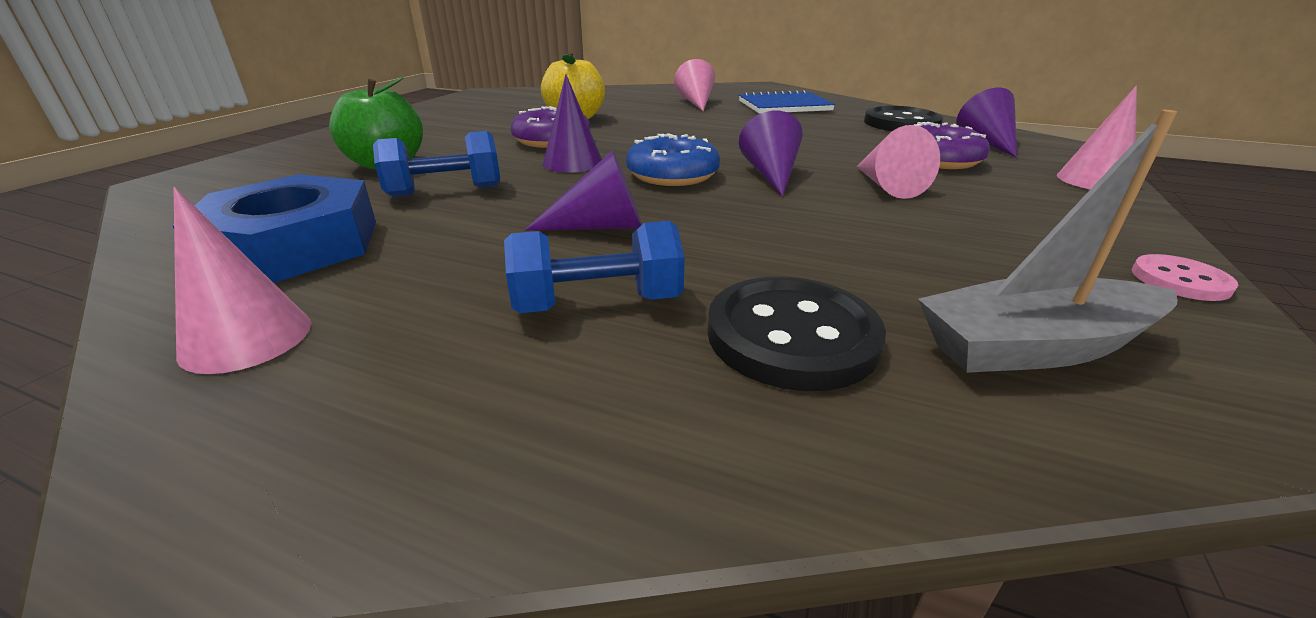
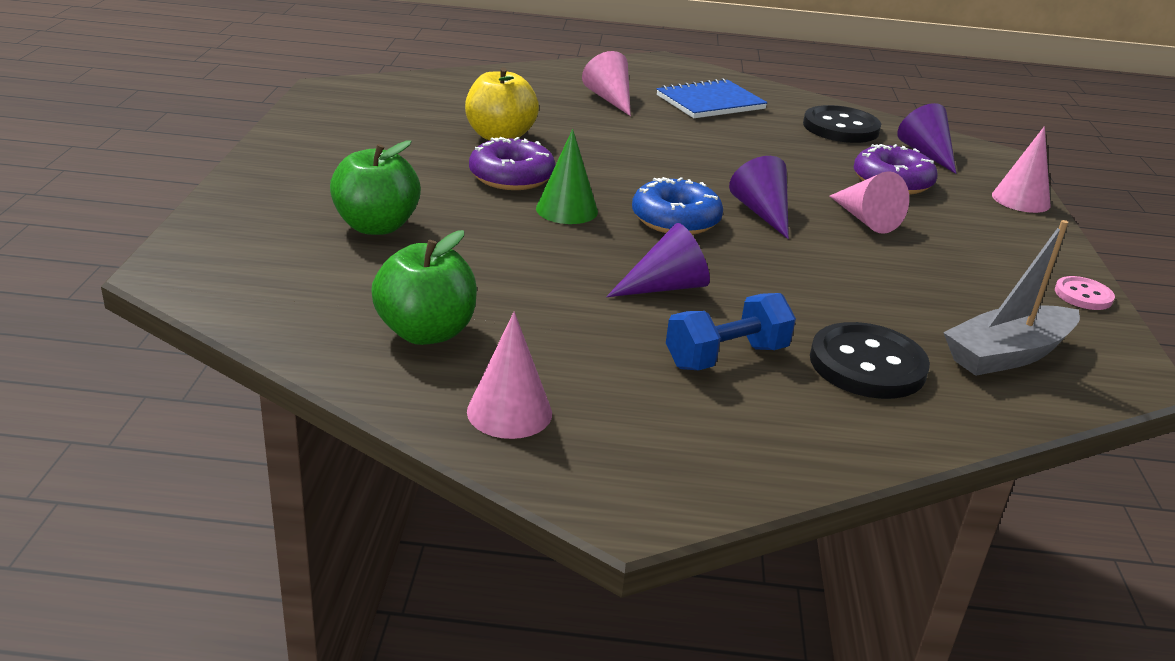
camera: 20 degrees left, 0 degrees up
(294, 245) = (426, 332): blue nut -> green apple
(445, 191) = (484, 259): blue dumbbell -> none
(573, 162) = (567, 210): purple cone -> green cone

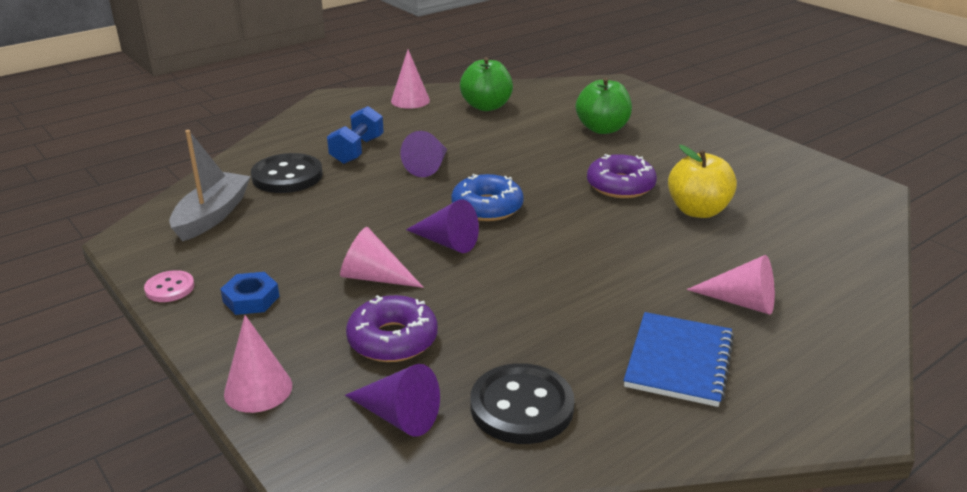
camera: 140 degrees right, 0 degrees up
(567, 210) = (550, 181): green cone -> none
(998, 252) = (251, 299): none -> blue nut

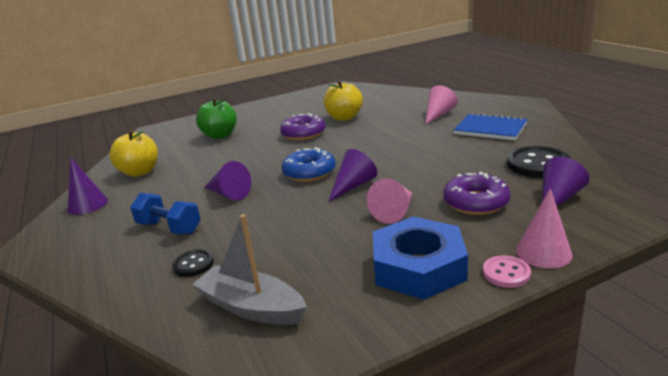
camera: 75 degrees left, 5 degrees down
(170, 288) = (392, 319): pink button -> pink button (506, 273)
(251, 299) = (418, 267): blue nut -> blue nut, size x2.01
(287, 176) = (193, 264): black button -> black button, size x0.55
(410, 100) = (88, 205): pink cone -> purple cone
(486, 106) = (140, 172): green apple -> yellow apple

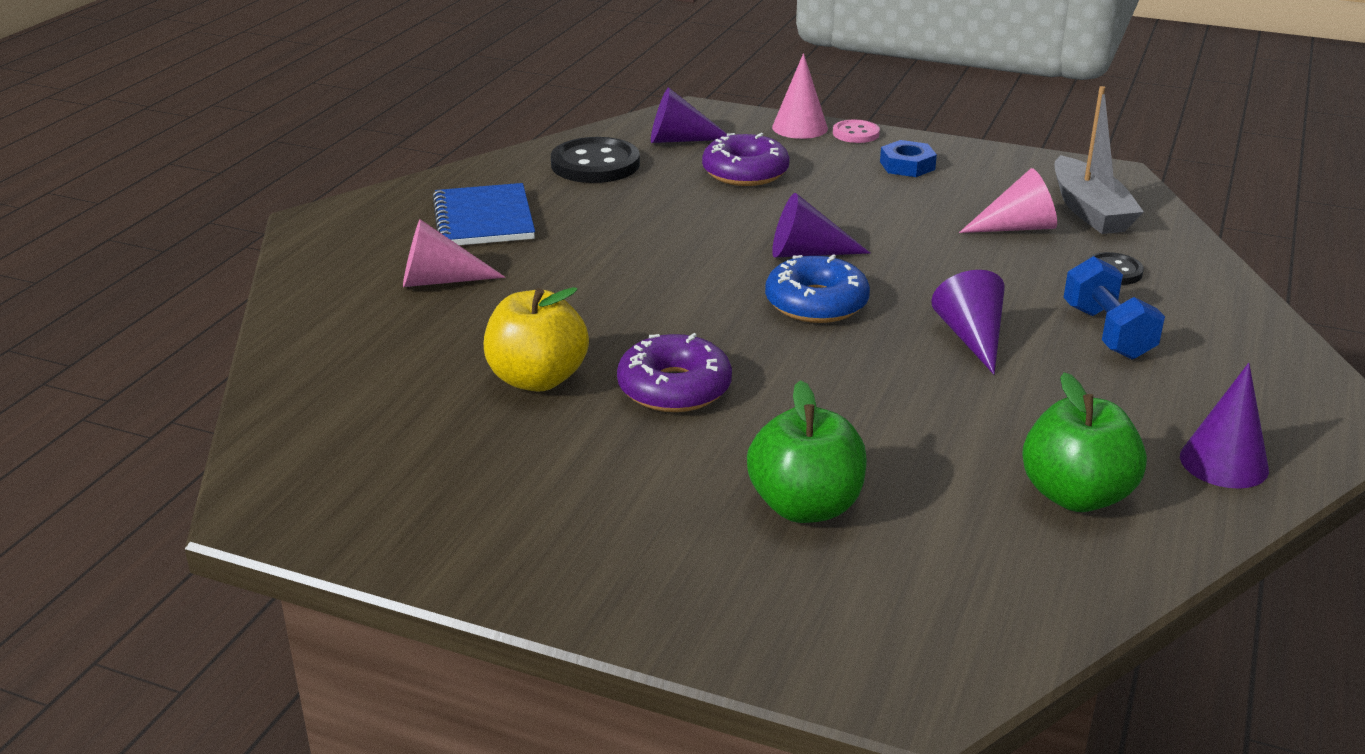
camera: 135 degrees left, 5 degrees up
(140, 172) = (1076, 496): yellow apple -> green apple
(395, 212) = (830, 206): pink cone -> pink cone (1017, 227)
(418, 267) = (907, 165): blue nut -> blue nut, size x0.50

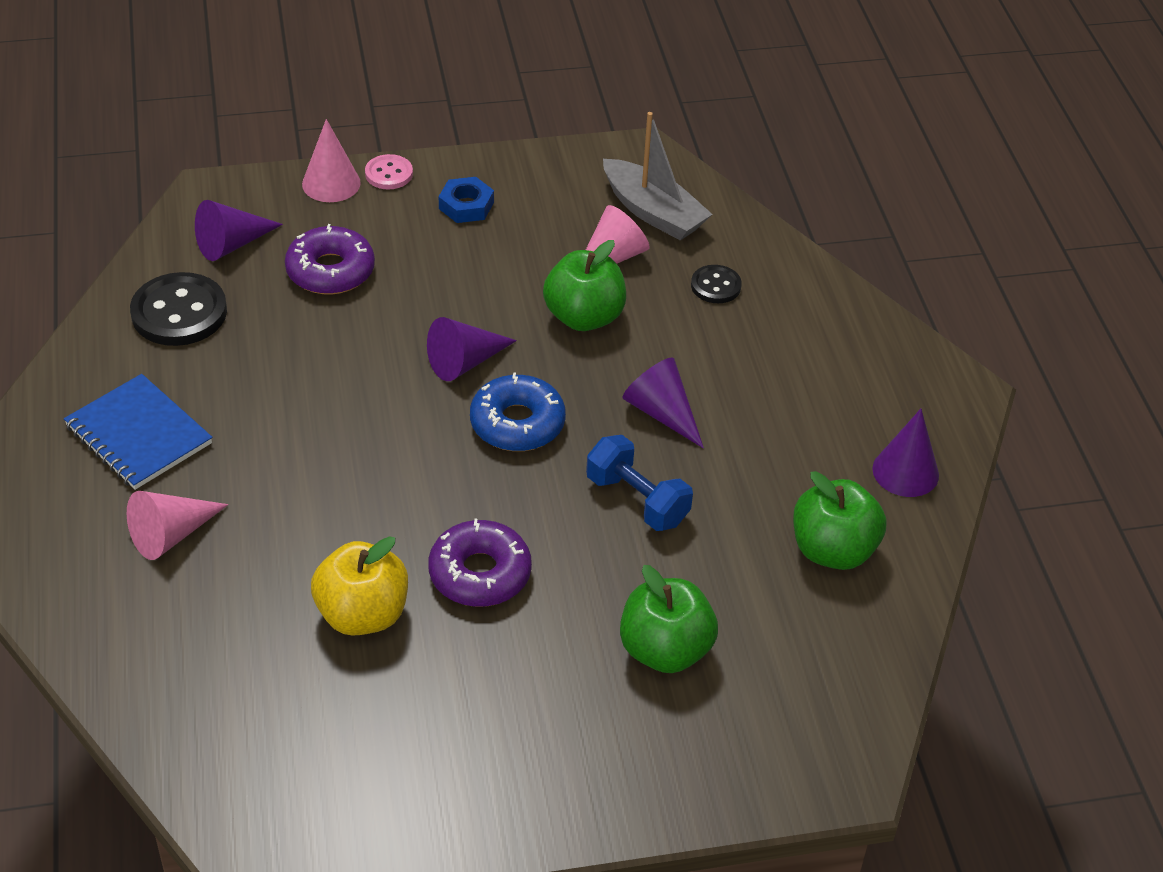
camera: 35 degrees left, 15 degrees up
(953, 256) = (584, 317): none -> green apple
(1107, 332) = (754, 363): blue dumbbell -> blue dumbbell (637, 500)

